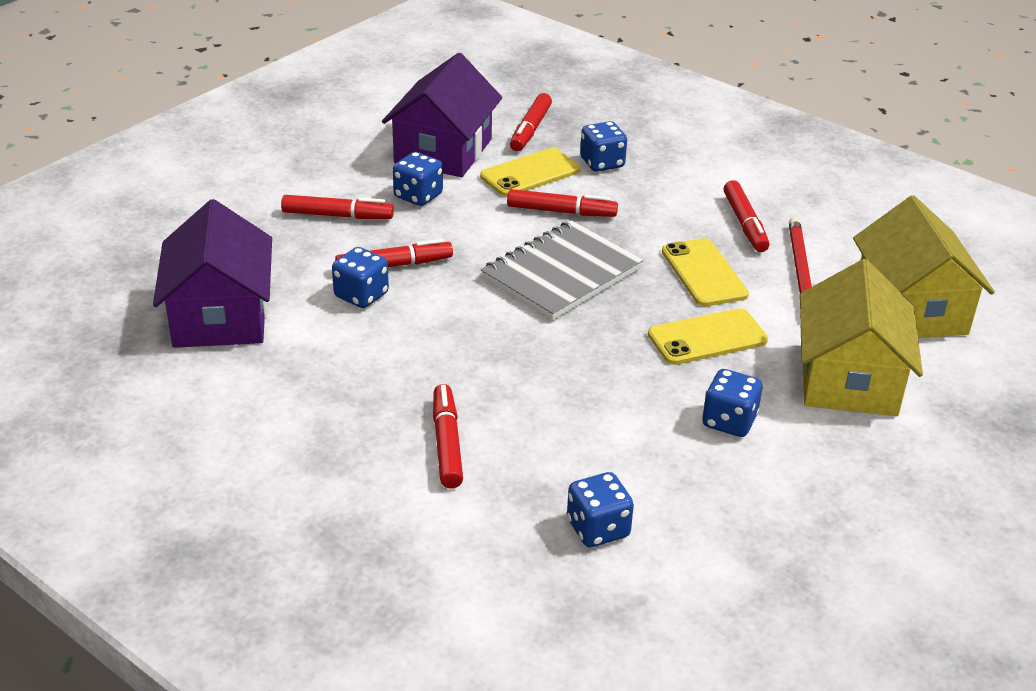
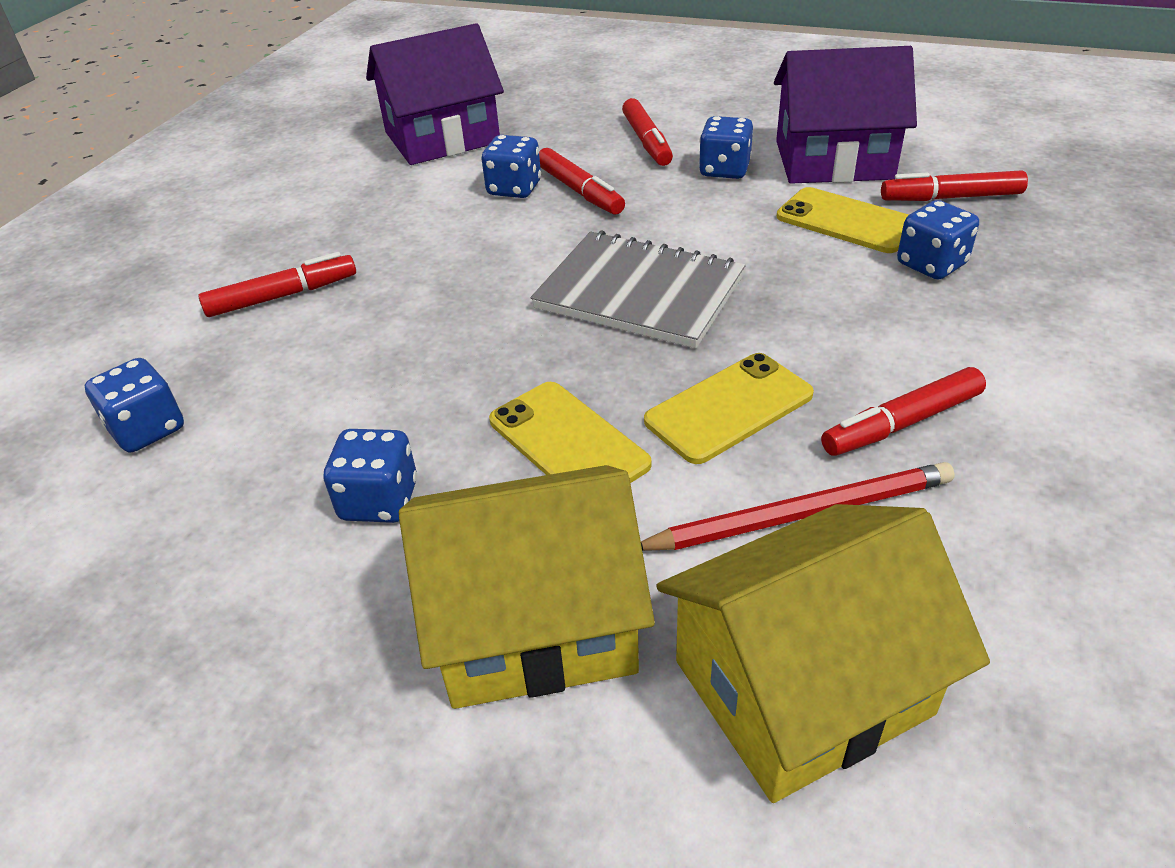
camera: 75 degrees right, 5 degrees up
(561, 212) = (779, 262): red marker -> none

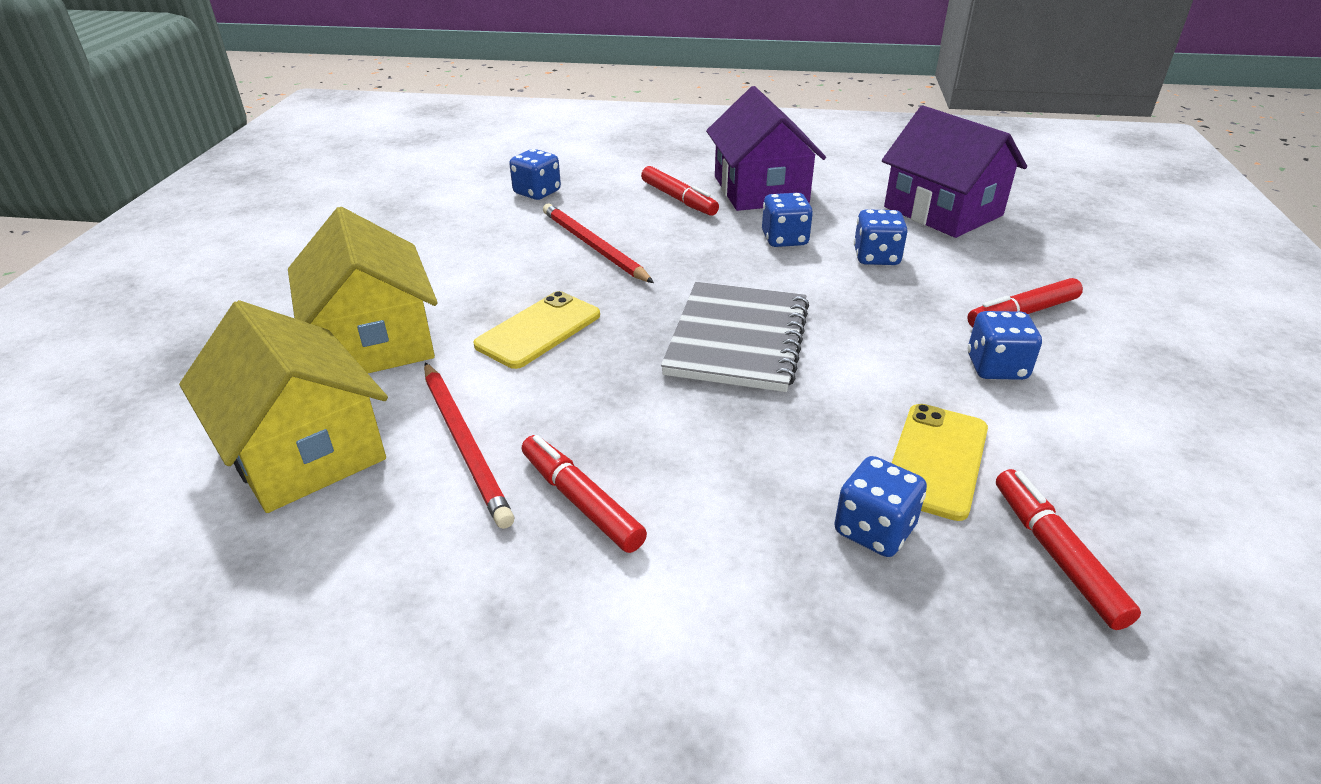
camera: 75 degrees right, 5 degrees down
(369, 381) = (593, 246): none -> red pencil
(379, 501) = (479, 272): blue dice -> blue dice (784, 239)
(579, 191) = (893, 289): red marker -> none
(729, 408) = (588, 399): yellow phone -> none
(833, 160) = (1084, 447): purple house -> purple house (760, 190)

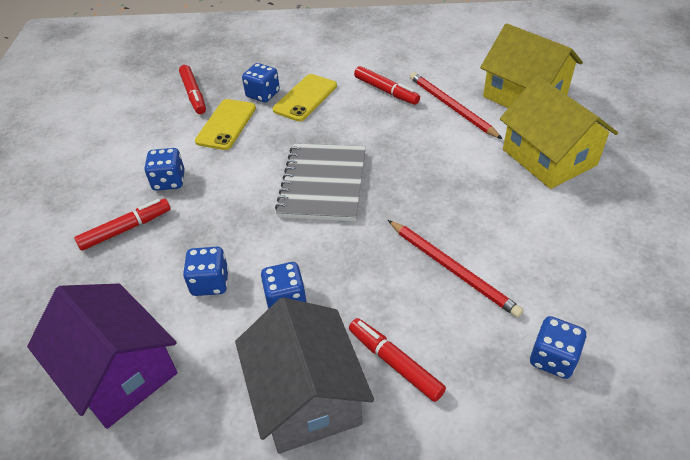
camera: 175 degrees right, 10 degrees up
(538, 330) = (452, 176): yellow phone -> yellow phone (305, 98)
(760, 190) = (306, 396): purple house -> grey house

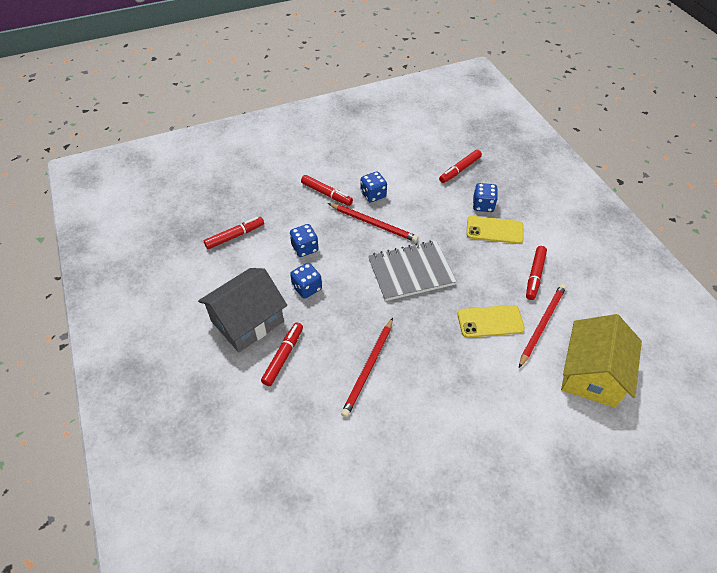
camera: 65 degrees right, 5 degrees up
(119, 372) = (235, 236): purple house -> red marker
(220, 195) = (373, 224): none -> red pencil
(226, 124) = (439, 199): yellow phone -> yellow phone (490, 321)
(549, 157) = (518, 408): yellow house -> none
(553, 358) = (317, 443): blue dice -> none

